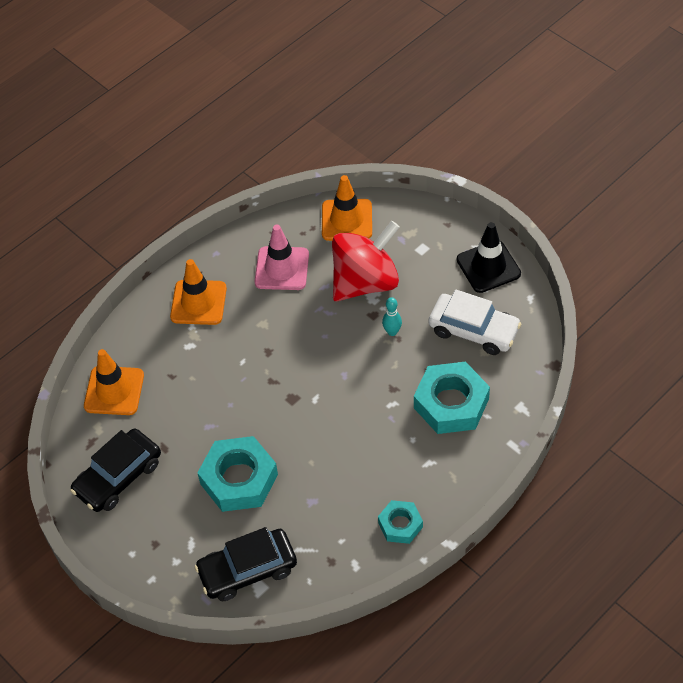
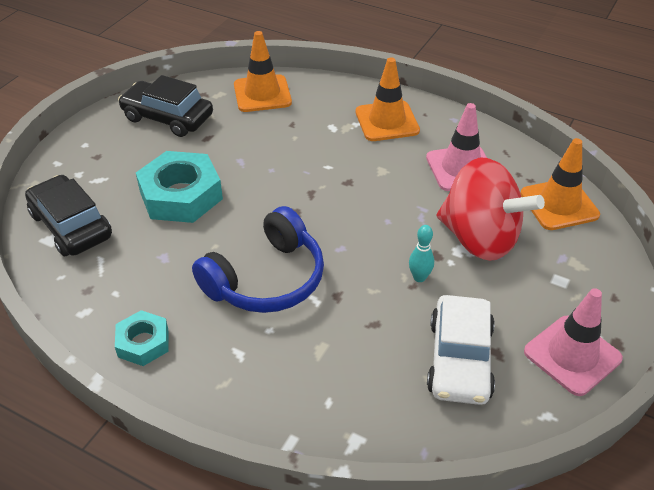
camera: 70 degrees right, 10 degrees down
(361, 431) = (267, 279): none -> blue headphones
(451, 403) = (335, 358): turquoise nut -> none
(488, 267) = (572, 355): black traffic cone -> pink traffic cone

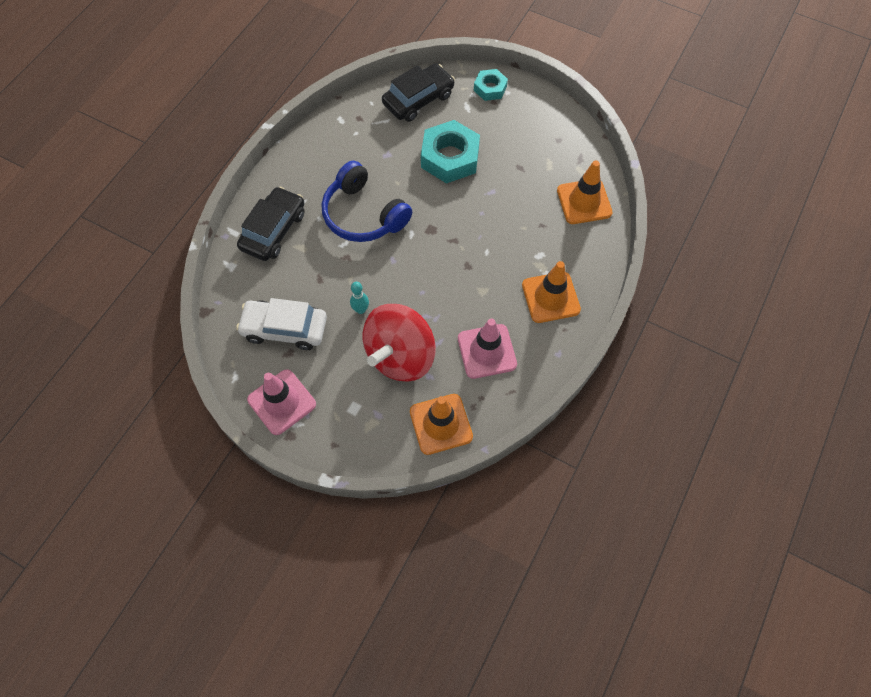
camera: 90 degrees right, 20 degrees up
(143, 343) = (313, 152): turquoise nut -> turquoise nut (490, 88)
(167, 117) = (544, 138): black car -> black car (273, 230)

